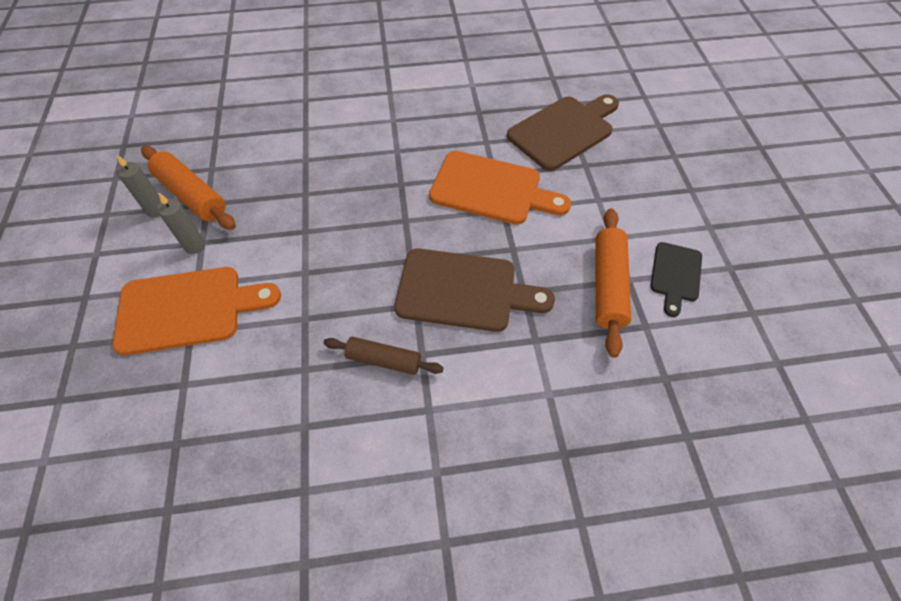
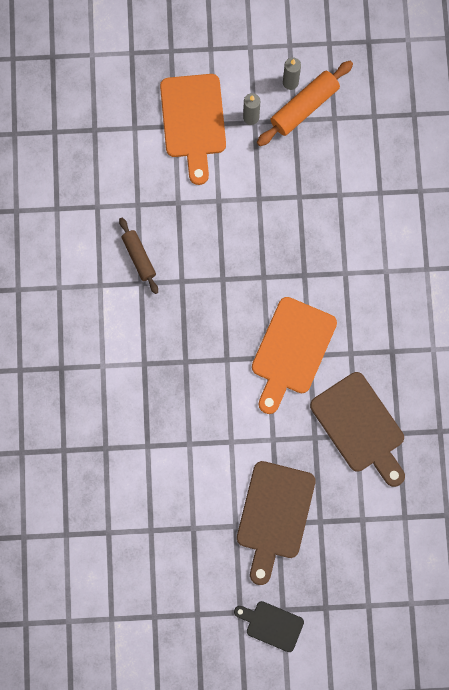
camera: 95 degrees right, 20 degrees up
(384, 360) = (139, 257): brown rolling pin -> brown rolling pin turned 45 degrees counterclockwise
(463, 291) = (190, 317): brown cutting board -> brown cutting board (274, 515)
(607, 285) = (185, 426): orange rolling pin -> none
(675, 275) = (190, 482): black cutting board -> black cutting board (271, 625)

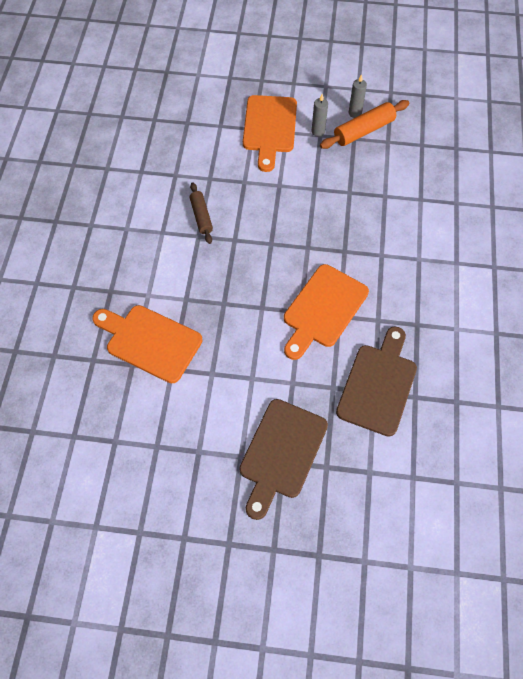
camera: 10 degrees right, 15 degrees down
(117, 419) = (150, 341): none -> orange cutting board
(271, 625) = (259, 563): black cutting board -> none
(360, 427) = (378, 385): brown cutting board -> brown cutting board turned 135 degrees counterclockwise

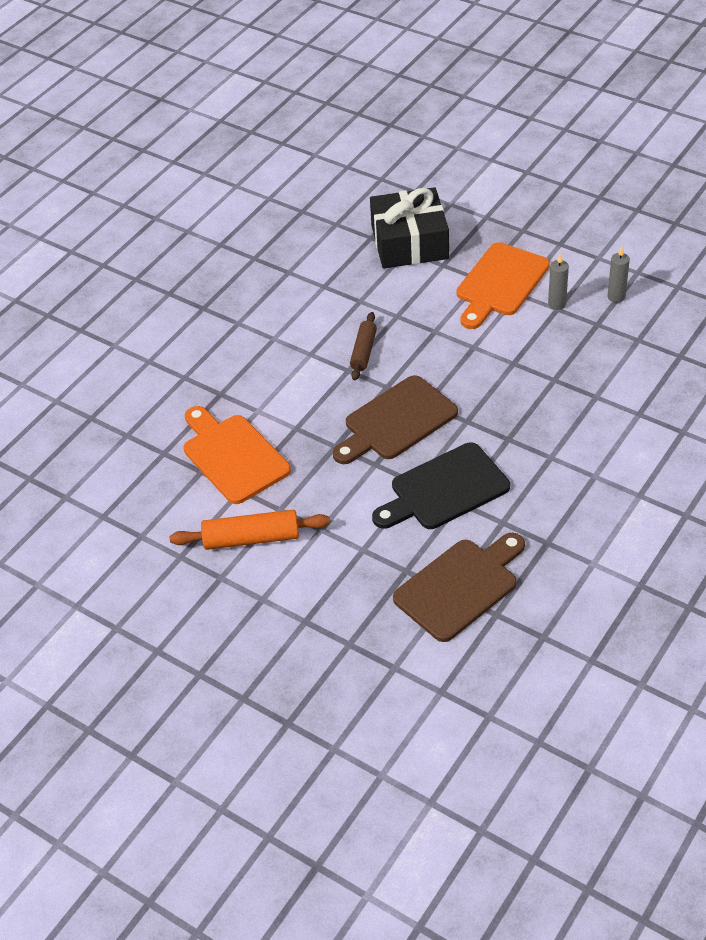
camera: 30 degrees right, 15 degrees down
(185, 115) = (409, 242): none -> black gift
(281, 453) = (308, 612): brown cutting board -> brown cutting board (396, 421)
(323, 309) = (444, 489): orange cutting board -> black cutting board
(364, 131) = (615, 319): orange rolling pin -> orange rolling pin (251, 539)

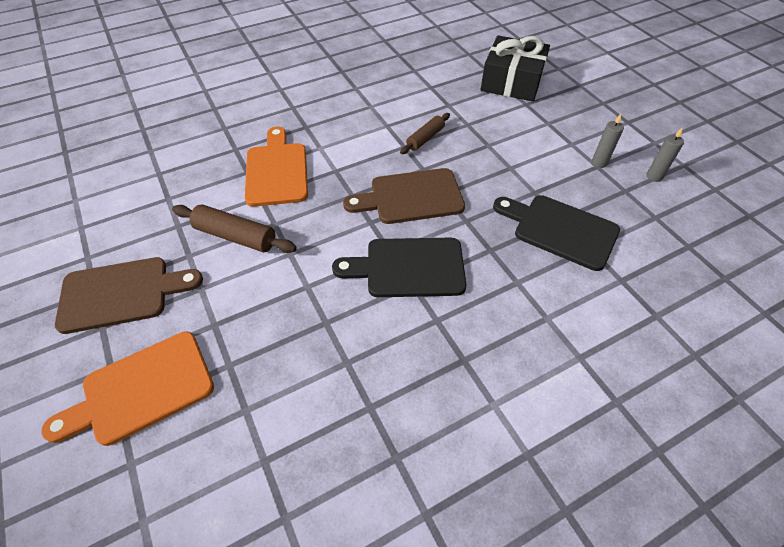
camera: 25 degrees right, 5 degrees up
(251, 539) = (235, 236): orange rolling pin -> brown rolling pin
(460, 586) = (358, 362): brown cutting board -> brown cutting board (121, 293)
(500, 283) = (562, 131): orange cutting board -> orange cutting board (141, 389)
(559, 391) = (560, 230): none -> black cutting board

